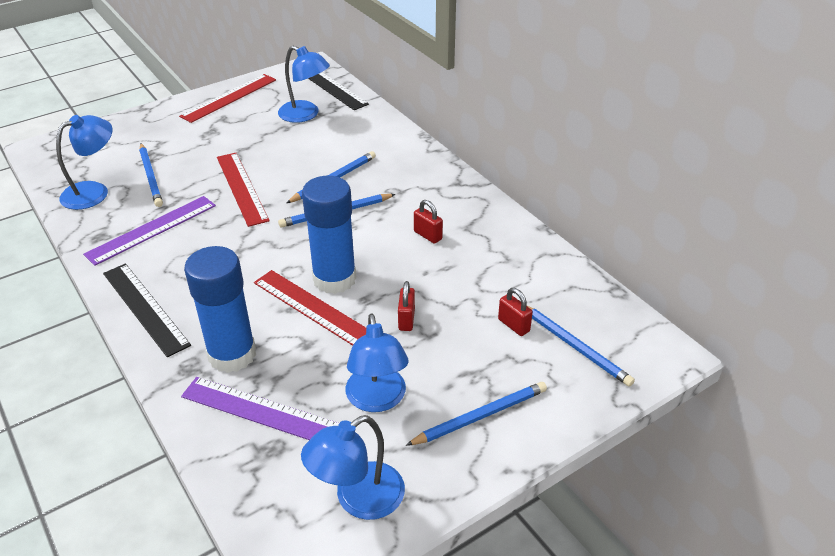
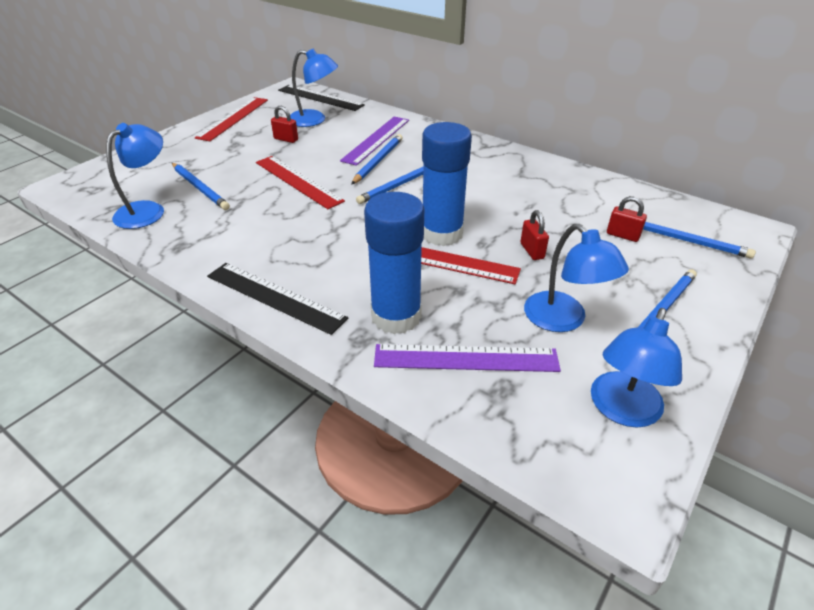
camera: 20 degrees left, 0 degrees up
(152, 229) = (232, 229): purple ruler -> purple ruler (376, 140)
(428, 235) = (494, 186): red padlock -> red padlock (286, 139)

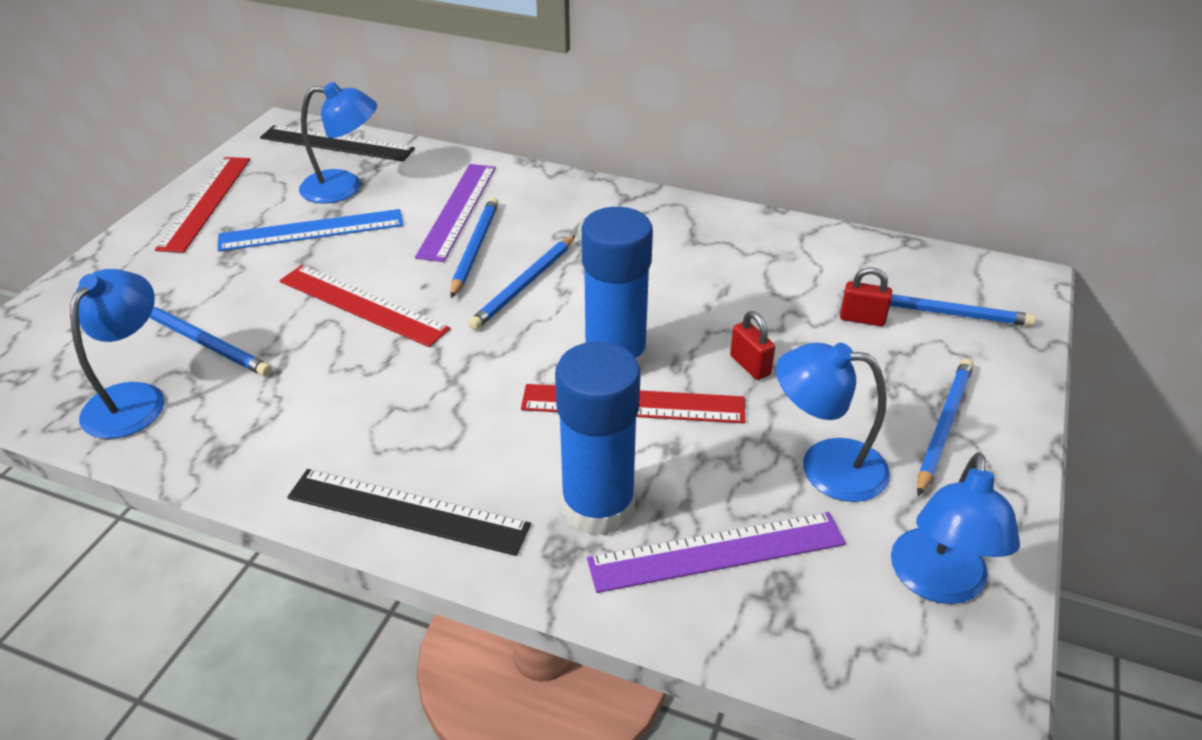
camera: 15 degrees left, 0 degrees up
(286, 139) = (311, 230): red padlock -> blue ruler
(563, 320) = (825, 466): blue lamp -> blue lamp turned 150 degrees clockwise

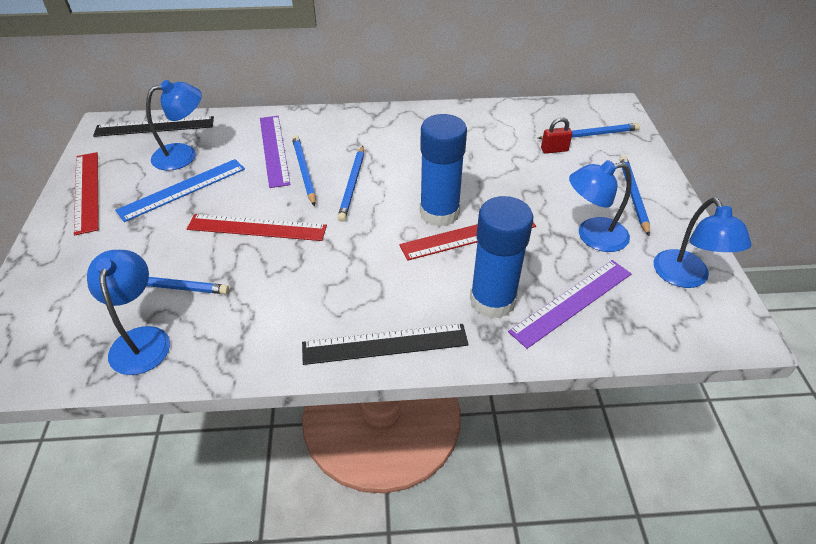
camera: 25 degrees left, 5 degrees up
(750, 365) = (515, 193): red padlock -> none

